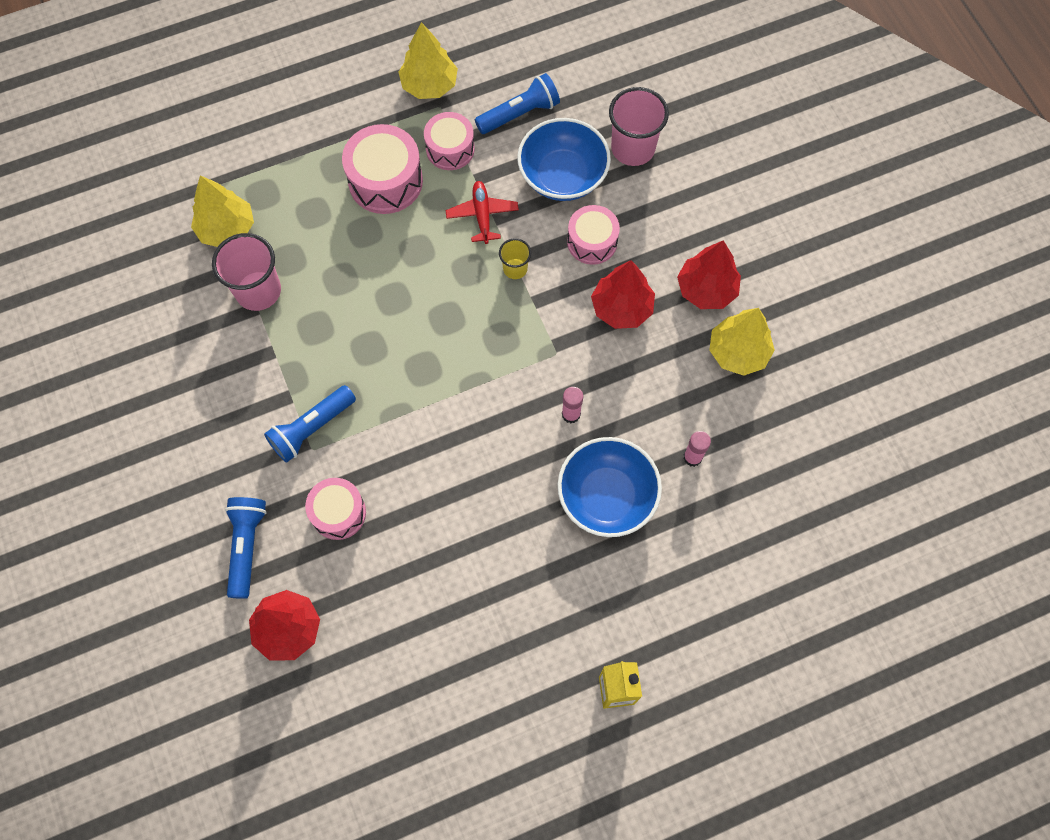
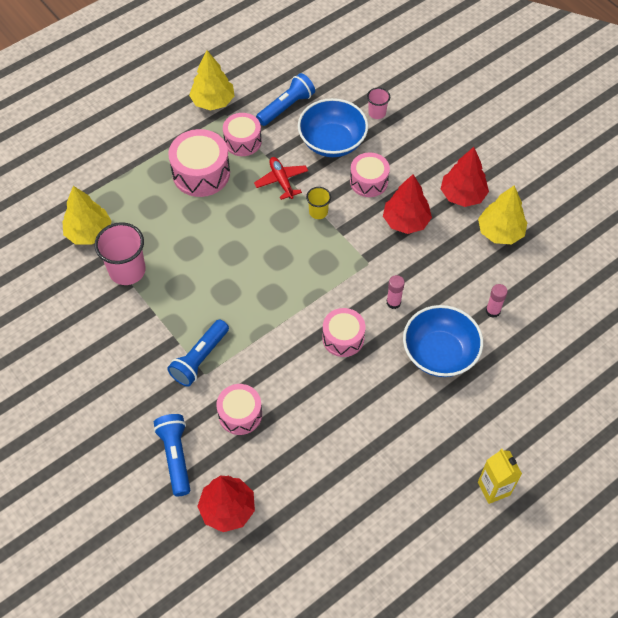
camera: 15 degrees left, 10 degrees down
(493, 446) = (343, 338): none -> pink drum
(633, 148) = (377, 113): pink cup -> pink cup, size x0.53

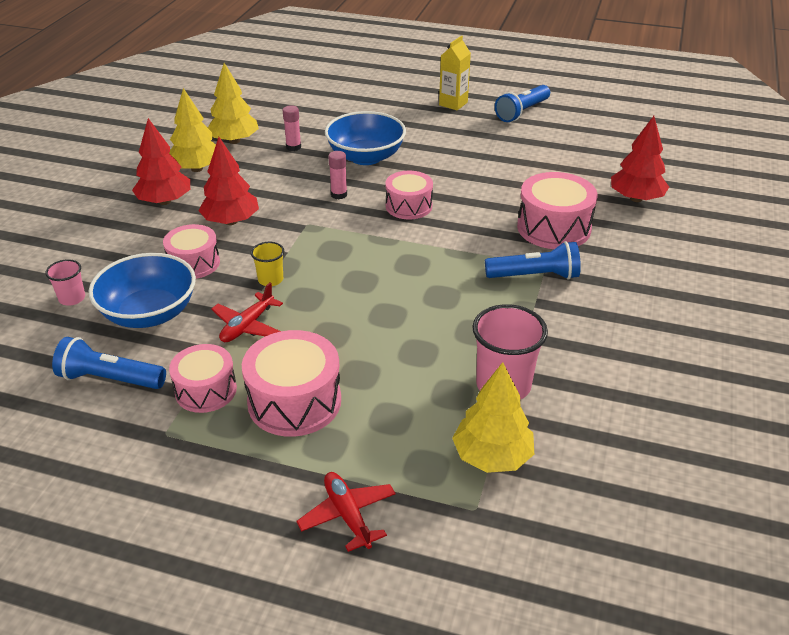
camera: 125 degrees left, 20 degrees down
(112, 158) = (348, 515): none -> red plane
(175, 456) = (639, 243): blue flashlight -> blue flashlight (522, 112)
(213, 101) = (146, 461): yellow tree -> yellow tree (234, 141)
(240, 414) = (553, 228): pink drum -> pink drum, size x1.51

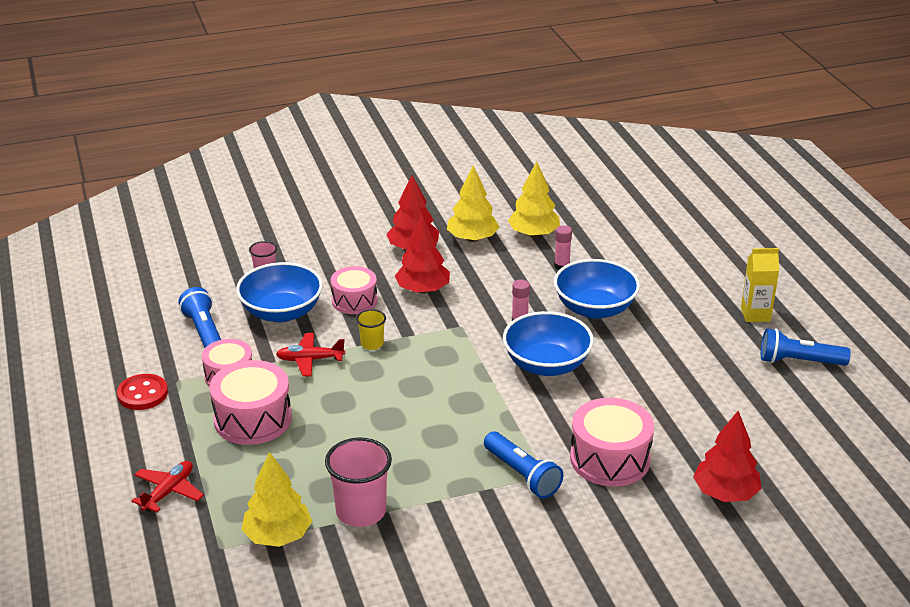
camera: 55 degrees right, 5 degrees down
(155, 470) = (142, 394): none -> red button
(408, 206) = (546, 364): pink drum -> blue bowl

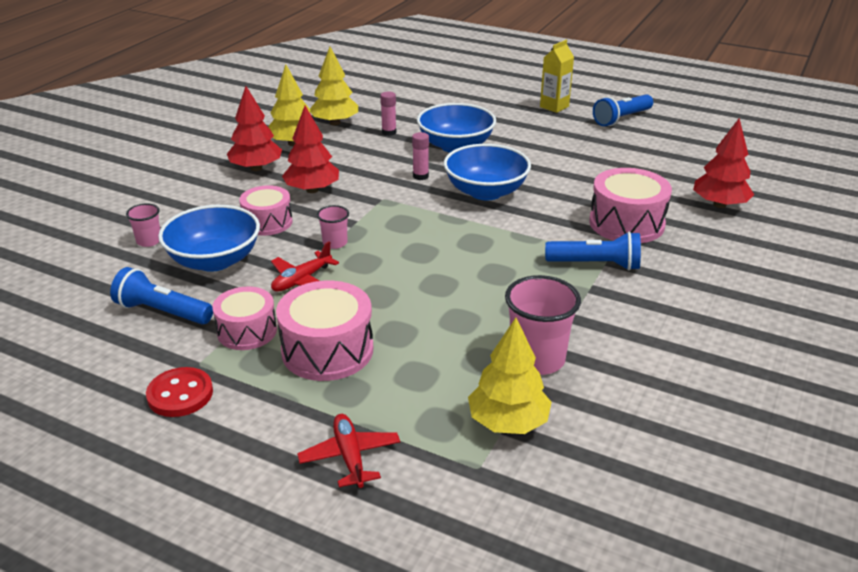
camera: 45 degrees left, 0 degrees up
(372, 344) = (335, 243): yellow cup -> pink cup

